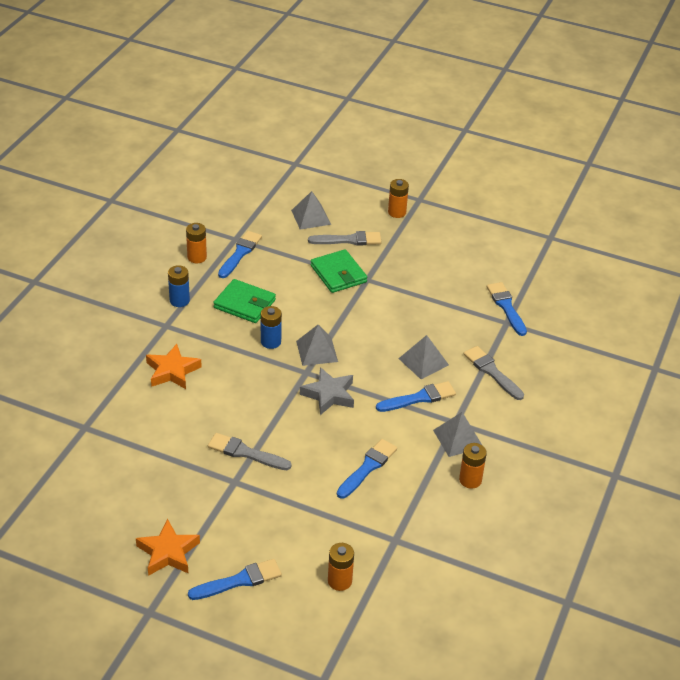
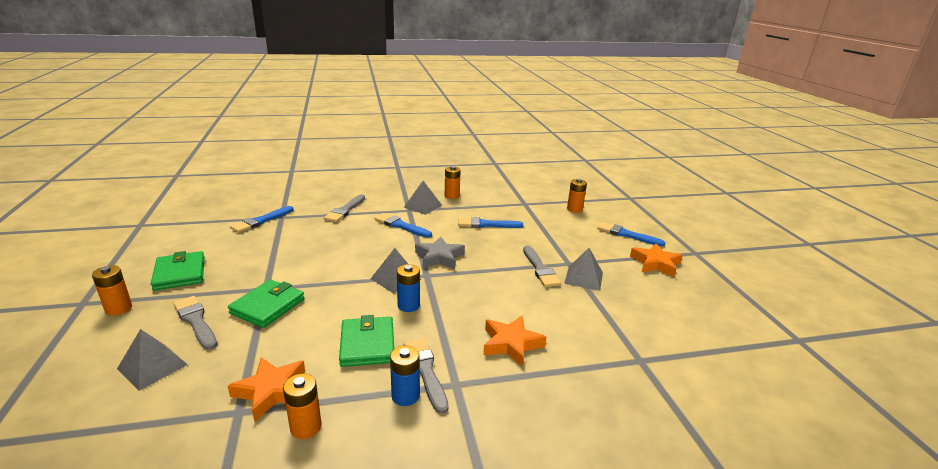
camera: 125 degrees left, 15 degrees down
(191, 318) = (425, 371): none -> grey brush
(240, 253) = (271, 391): blue brush -> orange star
(423, 361) = (359, 234): grey pyramid -> grey pyramid (584, 278)
(429, 244) = (180, 273): none -> green wallet

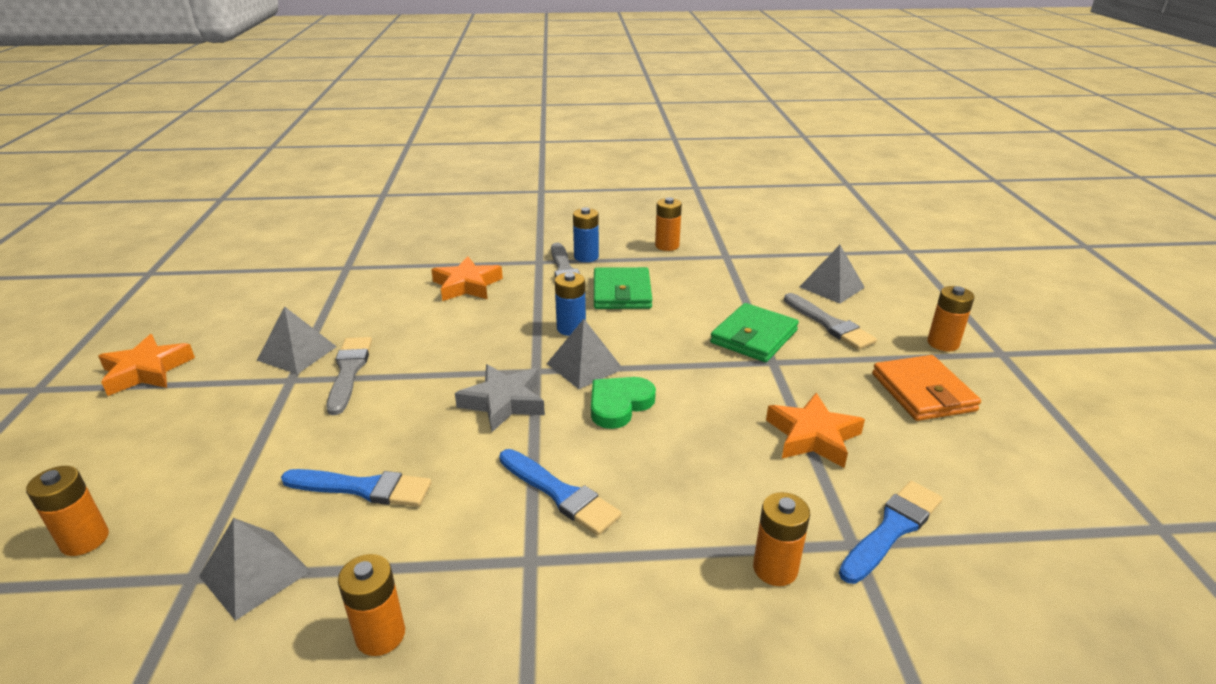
camera: 170 degrees left, 5 degrees up
(180, 273) = (923, 392): green wallet -> orange wallet
(271, 391) = (705, 265): orange star -> orange star (812, 436)
(317, 210) = (775, 569): none -> orange battery
(345, 210) = (700, 567): grey brush -> none
(373, 259) = (619, 404): none -> green heart
(423, 206) = (488, 578): grey pyramid -> grey pyramid (255, 573)
(626, 234) = (91, 440): blue brush -> none

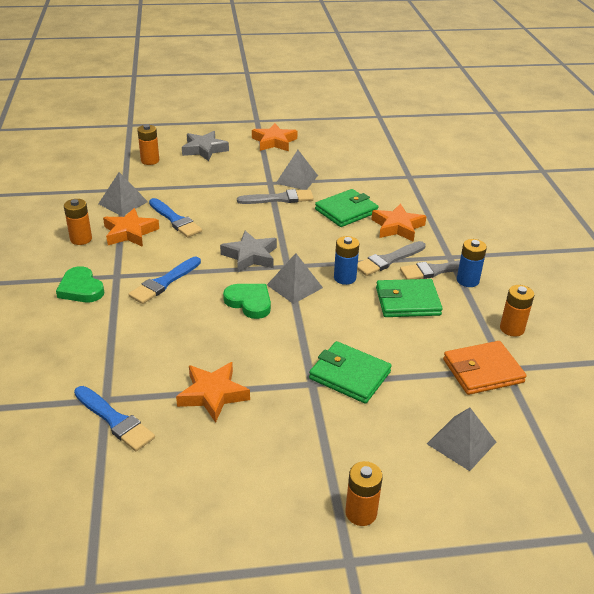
camera: 85 degrees right, 5 degrees up
(103, 456) = (204, 149): none -> grey star
(363, 488) = (175, 220): blue brush -> blue brush turned 45 degrees counterclockwise
(384, 552) = (130, 232): none -> orange star
(413, 317) = (346, 211): none -> green wallet
(567, 611) = (81, 289): none -> green heart
(775, 569) = (92, 362): orange battery -> none
(829, 324) = (381, 429): grey brush -> grey brush (388, 260)
(923, 392) = (273, 475): orange wallet -> orange wallet (482, 371)

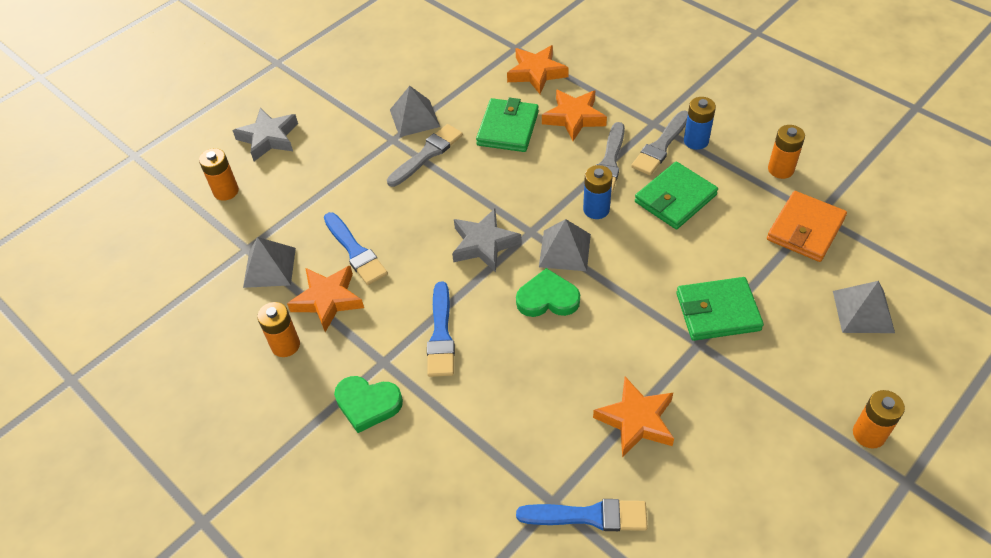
camera: 35 degrees left, 15 degrees up
(175, 220) = (355, 251): blue brush -> blue brush turned 45 degrees clockwise
(274, 142) = (332, 81): orange star -> orange star (536, 73)

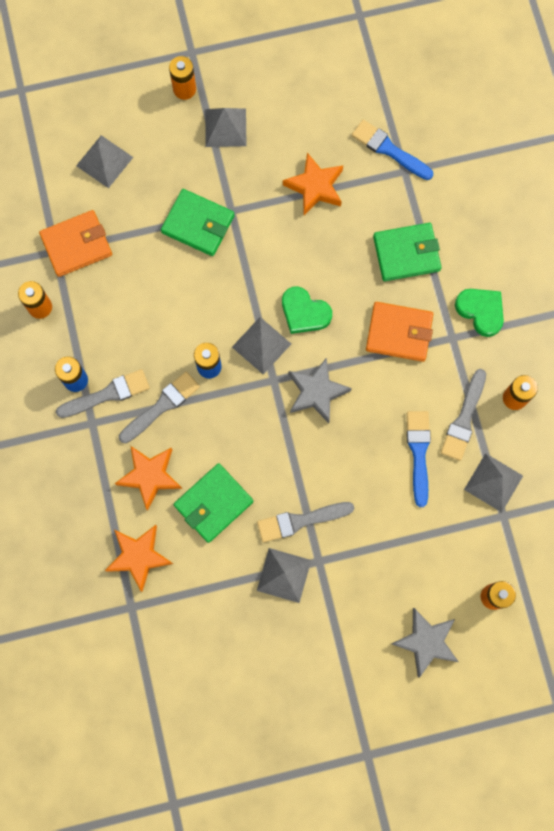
camera: 150 degrees left, 25 degrees up
(328, 300) = (464, 419): orange star -> grey brush
(441, 334) = (399, 333): blue brush -> orange wallet
(675, 198) = (142, 335): green wallet -> green wallet (406, 253)
(785, 422) = (225, 127): none -> grey pyramid

